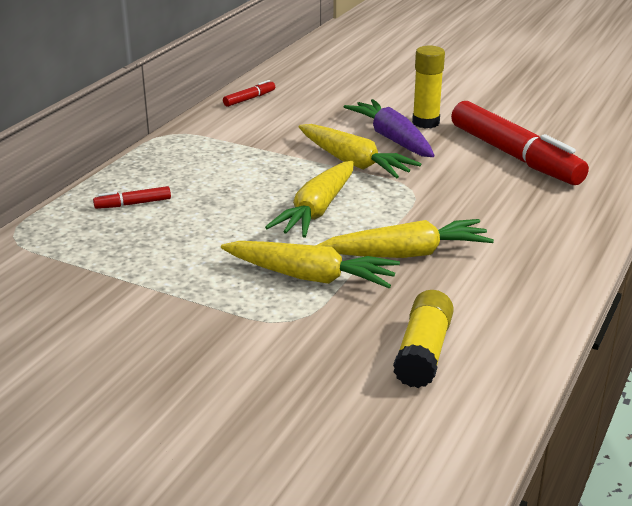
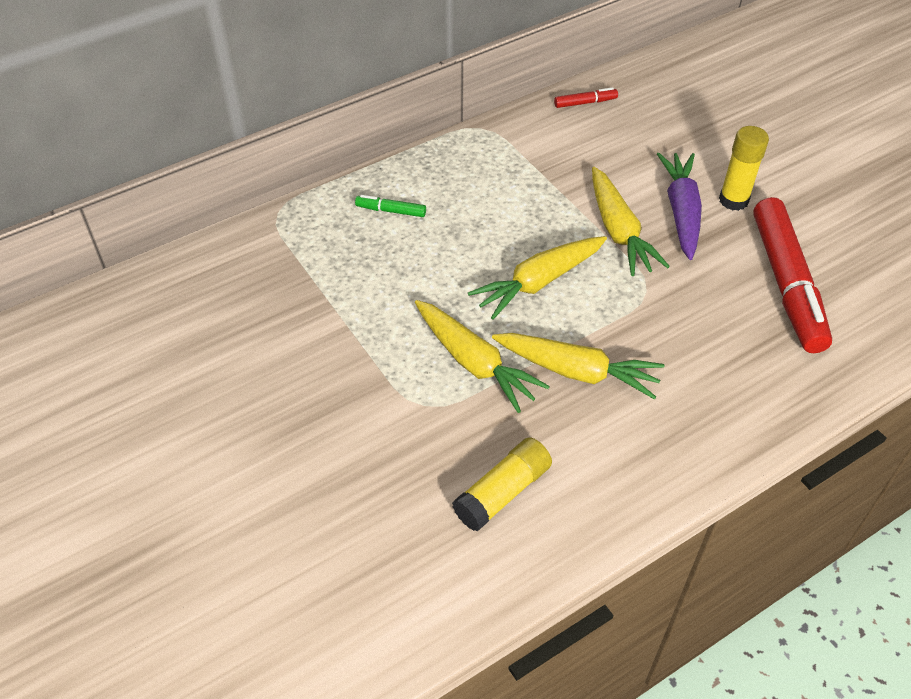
camera: 30 degrees right, 20 degrees up
(133, 204) = (391, 211): red marker -> green marker

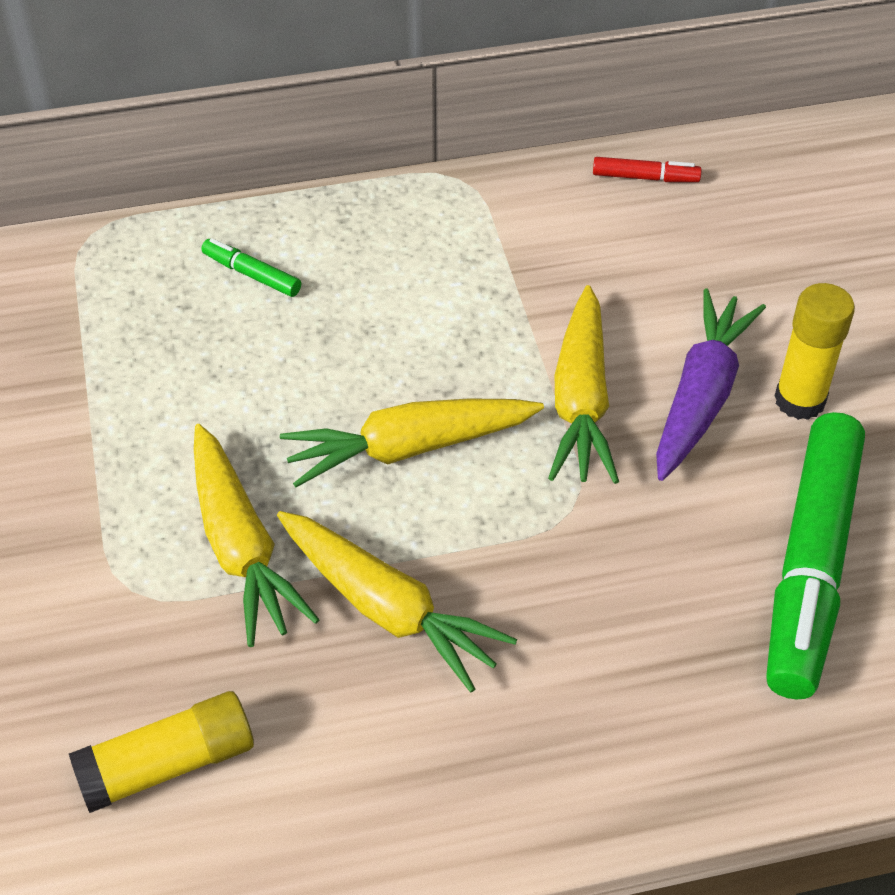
camera: 20 degrees right, 0 degrees up
(786, 284) = (810, 566): red marker -> green marker

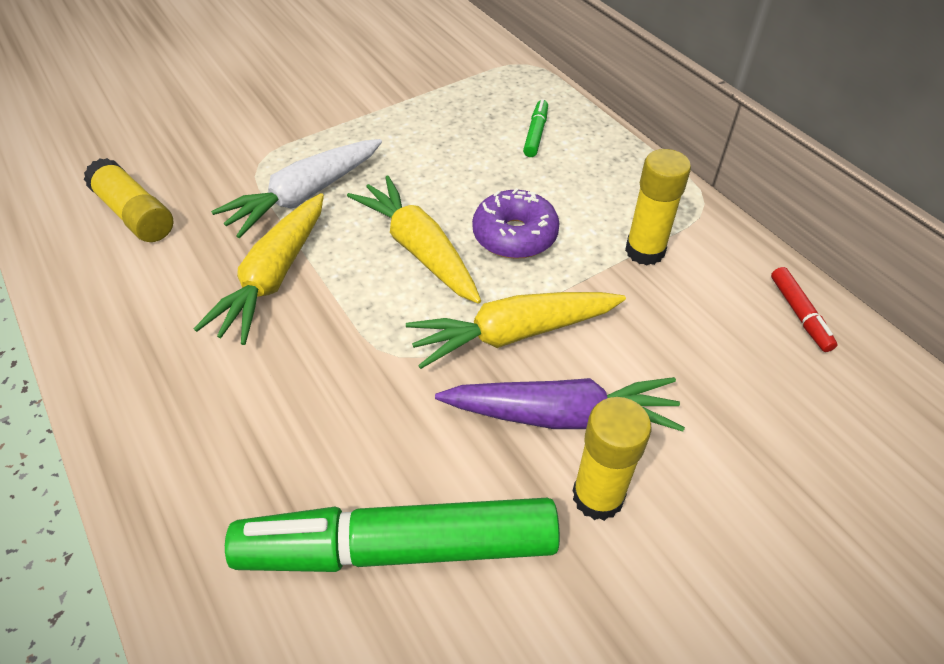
camera: 70 degrees right, 0 degrees up
(241, 547) = (304, 196): yellow carrot -> white carrot
(429, 352) = (515, 235): none -> purple donut
(508, 253) = (645, 251): none -> yellow glue stick

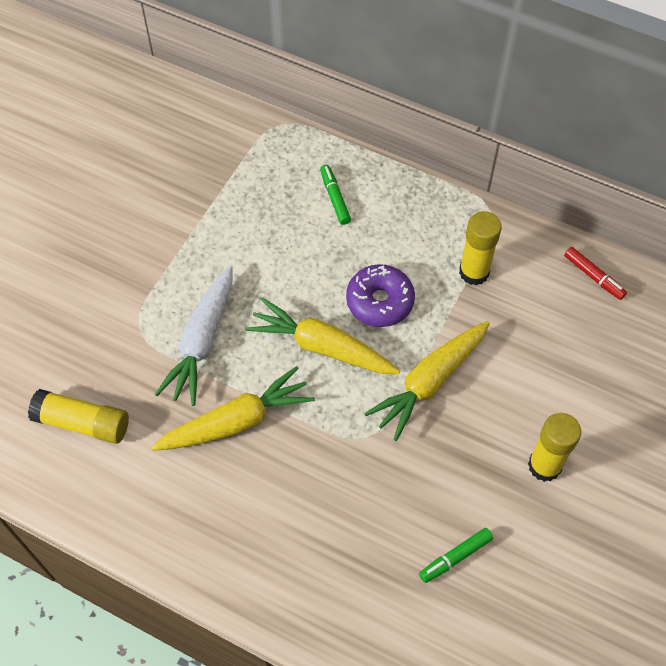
camera: 30 degrees left, 10 degrees up
(274, 277) = (236, 421): yellow carrot -> yellow carrot turned 105 degrees counterclockwise
(398, 547) = (455, 557): green marker -> green marker, size x0.41
(561, 415) = (494, 425): purple carrot -> none

